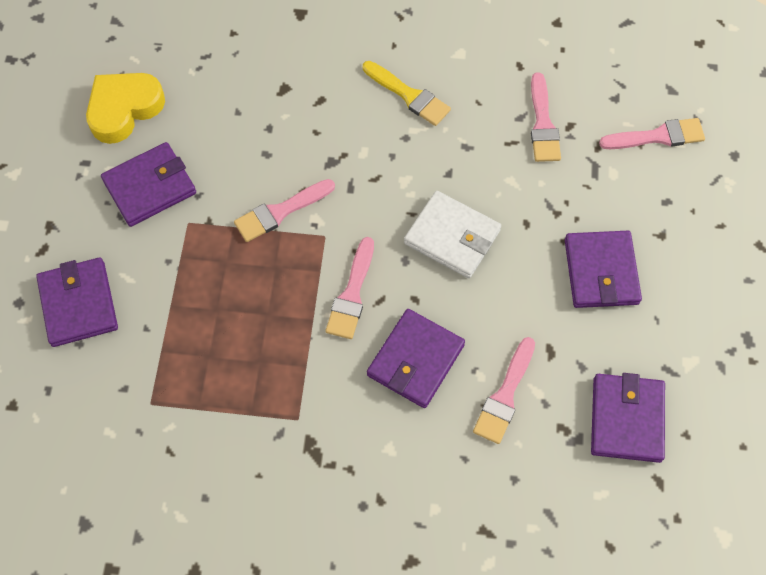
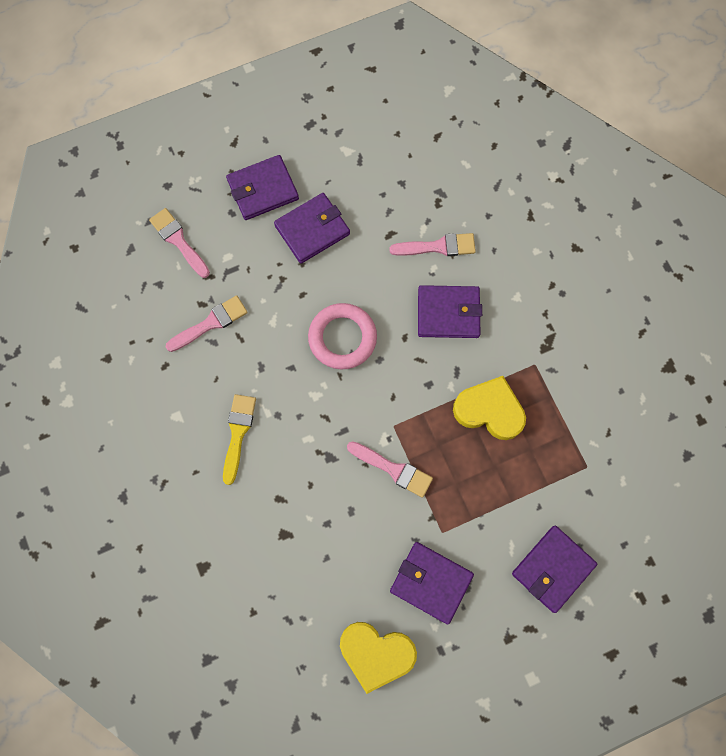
camera: 120 degrees left, 10 degrees up
(278, 339) = (489, 410): none -> yellow heart
(352, 294) = (427, 381): pink brush -> none
(452, 237) = (342, 338): white wallet -> pink ring
(627, 419) = (408, 170): purple wallet -> purple wallet (263, 189)

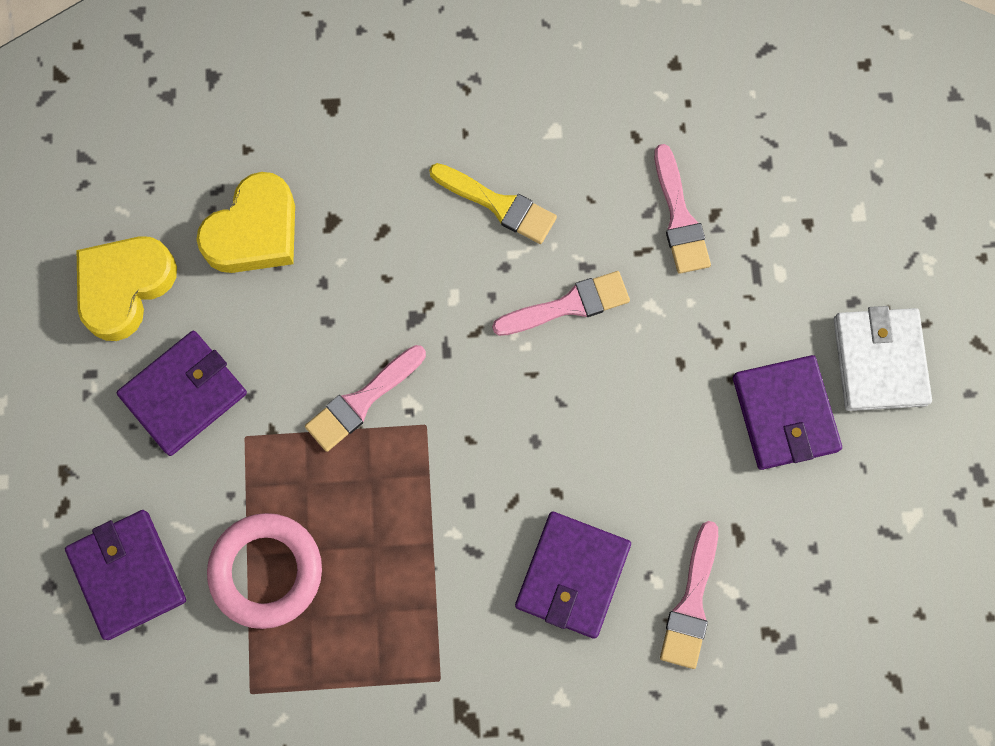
camera: 110 degrees right, 0 degrees up
(178, 241) = (829, 211): pink brush -> pink brush (568, 305)
(263, 189) = (879, 361): purple wallet -> white wallet
(342, 338) = (589, 398): pink ring -> pink ring (266, 571)
(489, 410) = (394, 577): yellow heart -> yellow heart (254, 231)

